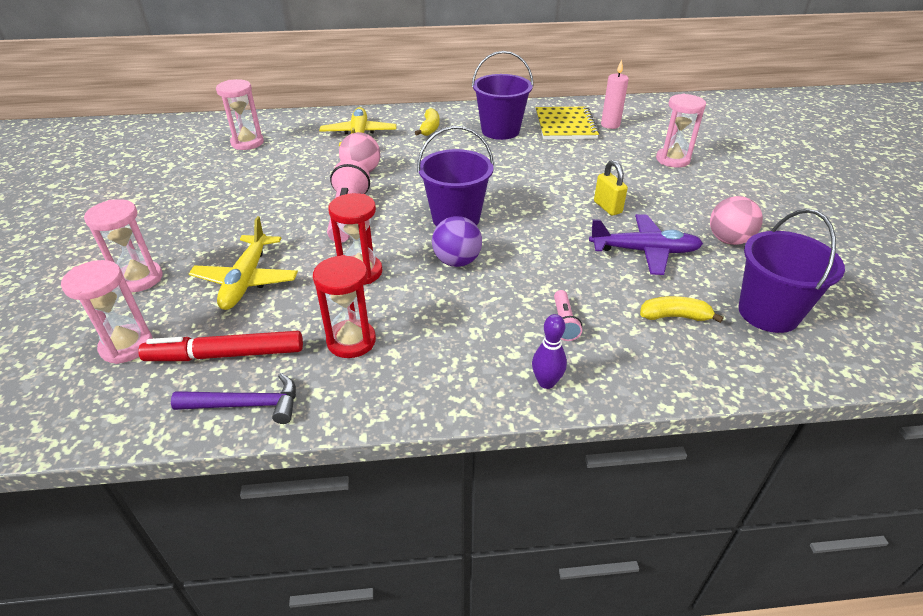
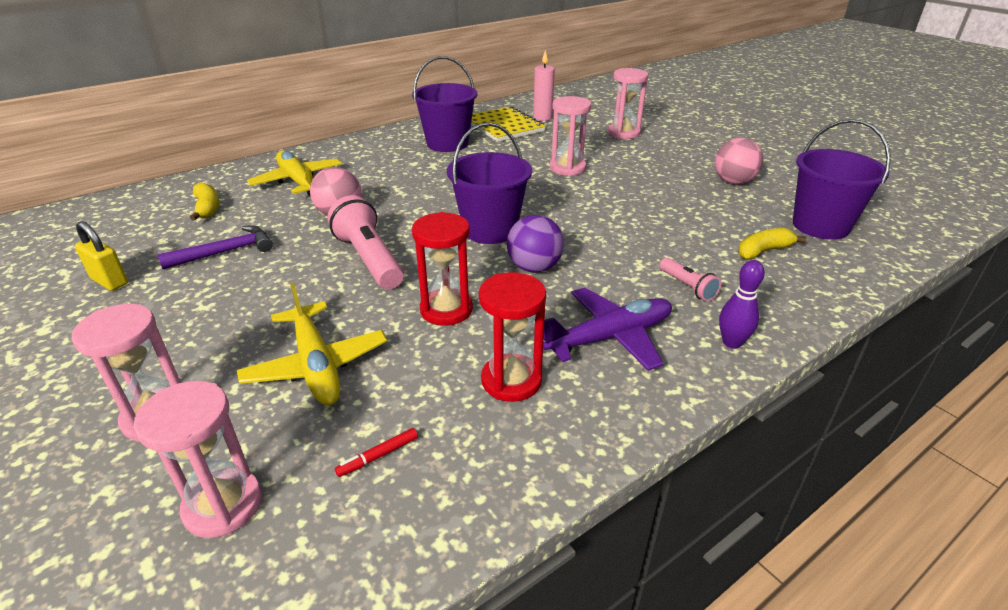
camera: 30 degrees left, 5 degrees down
(225, 355) = (378, 456): red marker -> red marker, size x0.41
(246, 405) = (465, 499): purple hammer -> purple hammer (225, 252)
(247, 143) = (157, 221): pink hourglass -> pink hourglass (567, 168)
(430, 128) = (372, 157): yellow banana -> yellow banana (207, 208)
(607, 207) = (615, 183): yellow padlock -> yellow padlock (109, 281)
(644, 251) = (683, 209): purple plane -> purple plane (609, 337)

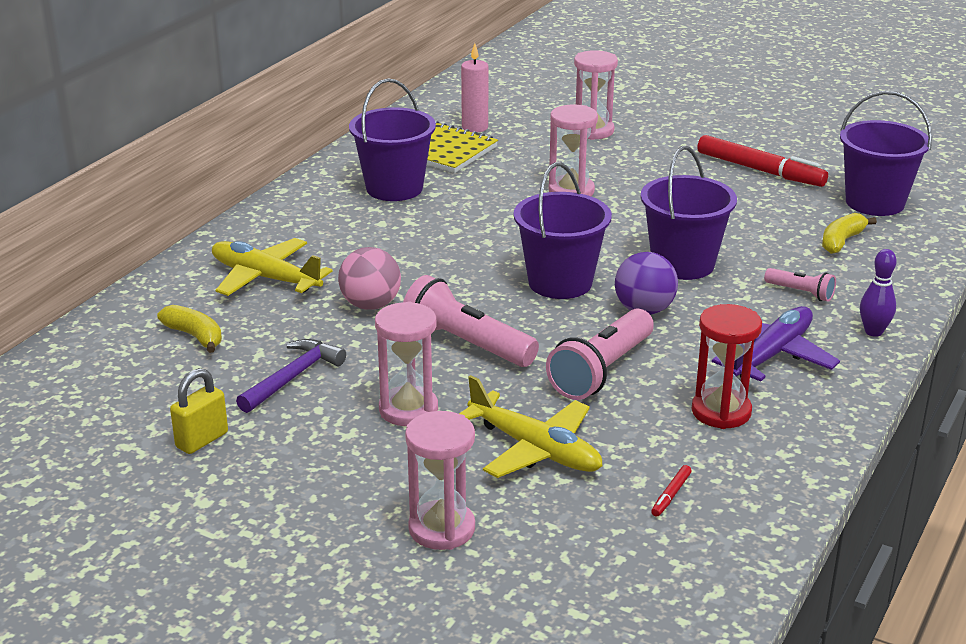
camera: 25 degrees left, 5 degrees down
(109, 281) = (202, 440): yellow padlock -> yellow padlock turned 60 degrees counterclockwise
(223, 505) = (586, 562): pink hourglass -> pink hourglass (408, 409)
(446, 310) = (601, 371): red hourglass -> pink flashlight
(602, 238) = (683, 264): none -> purple bucket
(733, 182) = (760, 170): pink ball -> red marker

